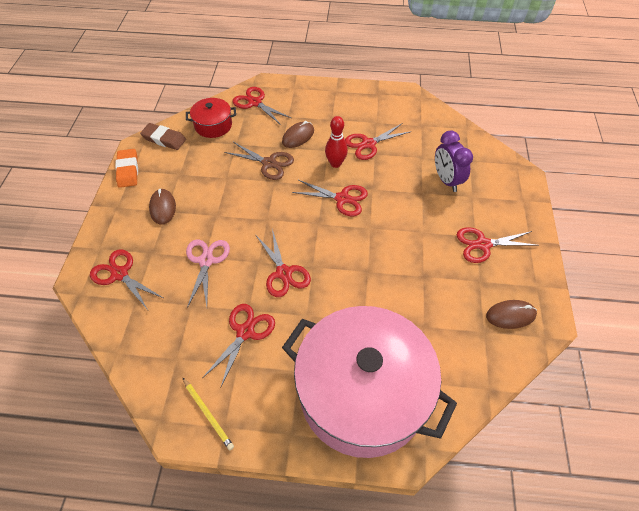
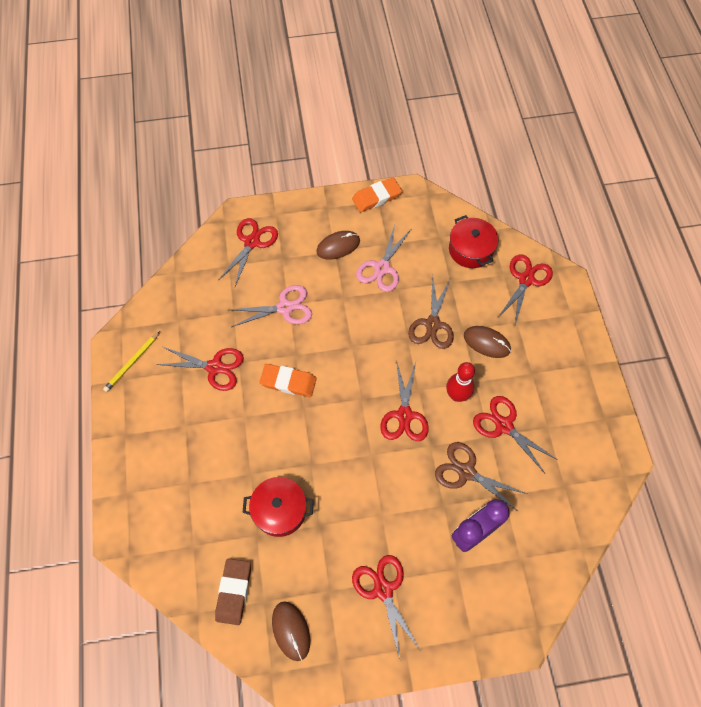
camera: 75 degrees right, 10 degrees up
(164, 139) = (432, 211): brown eraser -> brown eraser (234, 592)
(201, 182) = (382, 268): none -> pink scissors
(283, 273) = (288, 382): red scissors -> orange eraser
(362, 393) = (172, 488): pink pot -> none
(399, 173) = (466, 472): none -> brown scissors
(404, 303) = (280, 510): none -> red pot

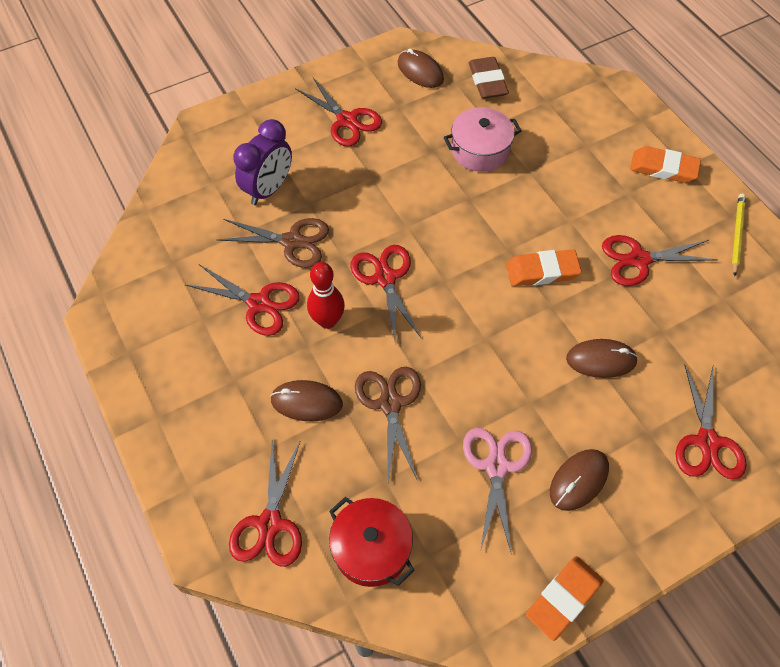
camera: 160 degrees right, 5 degrees down
(143, 438) = (663, 168): none -> orange eraser
(280, 510) = (480, 150): red pot -> pink pot
(284, 307) = (601, 360): pink scissors -> brown mouse

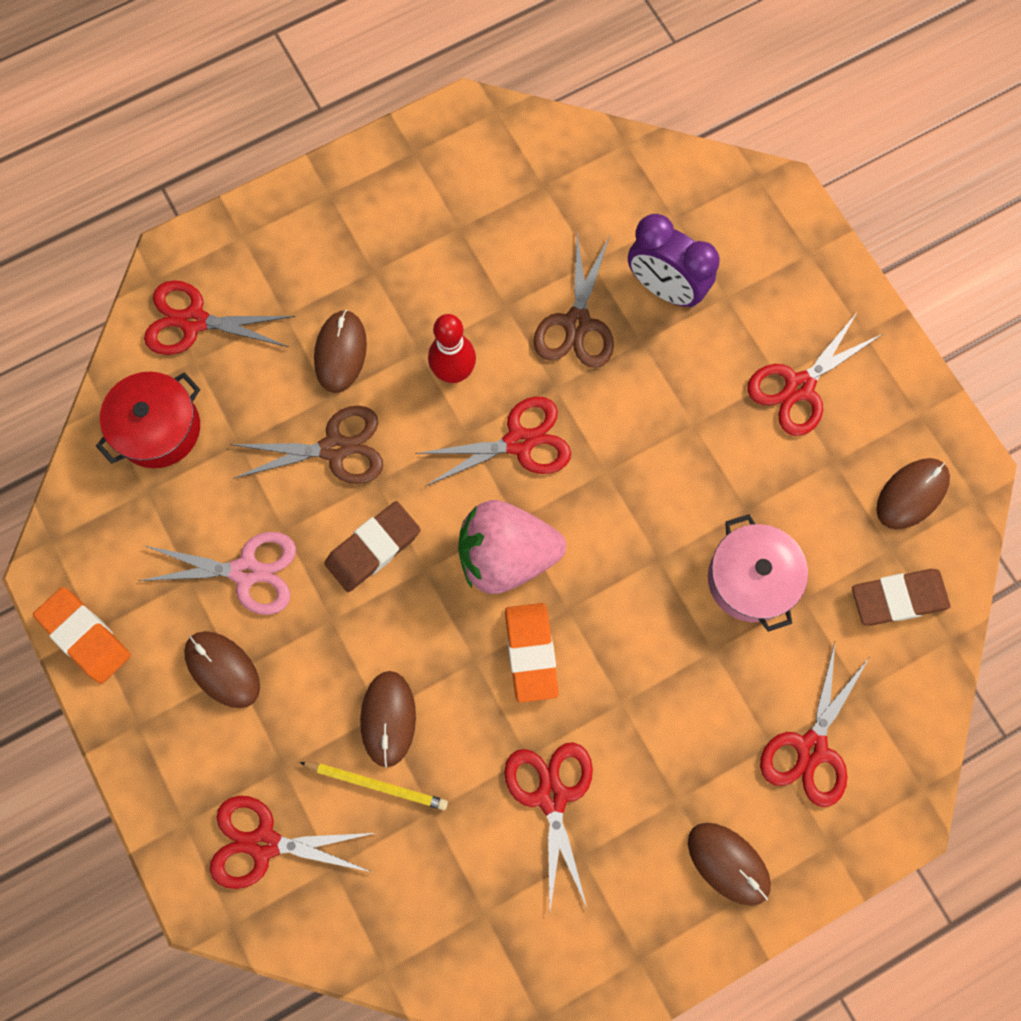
camera: 90 degrees right, 15 degrees up
(259, 303) = (480, 289): red scissors -> red scissors (811, 748)
(471, 373) = (373, 548): none -> brown eraser
(472, 286) = (506, 555): none -> pink strawberry
(663, 168) = (728, 863): orange eraser -> brown mouse
(737, 234) = (600, 959): yellow pencil -> yellow pencil (377, 784)

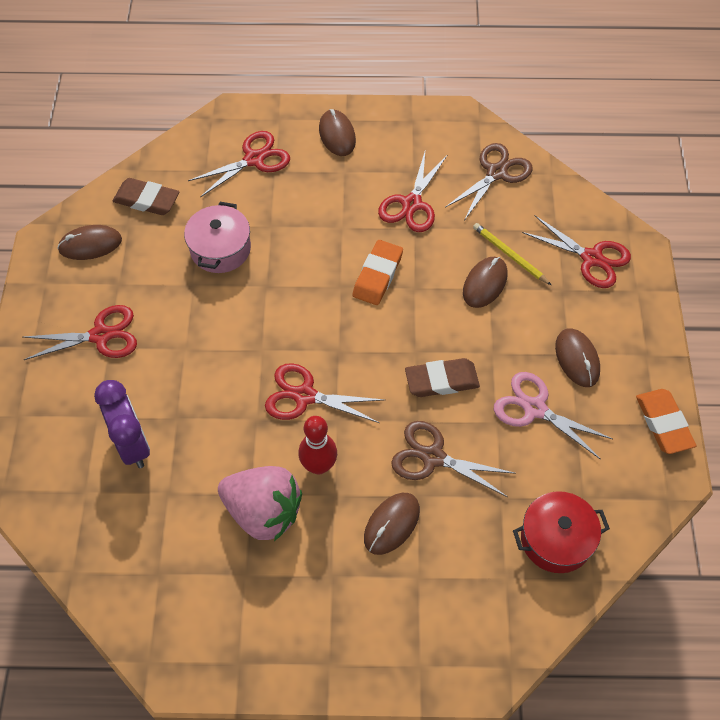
camera: 150 degrees left, 15 degrees down
(194, 321) = (492, 611): red scissors -> none
(506, 555) = (358, 333): pink strawberry -> pink strawberry (263, 512)
(577, 323) = (210, 453): brown scissors -> brown scissors (496, 173)

